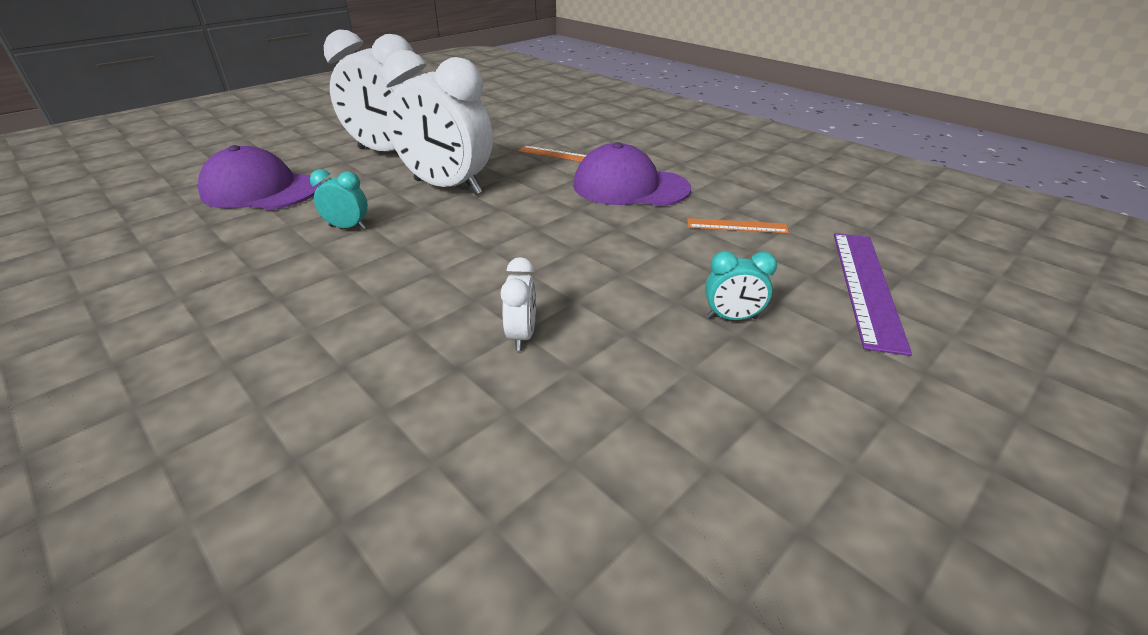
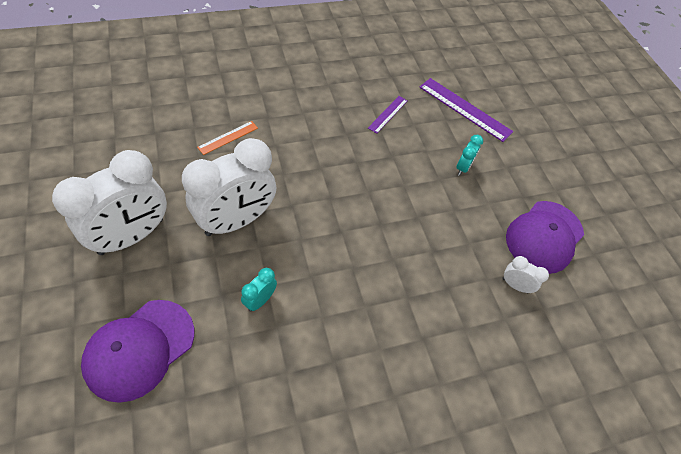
camera: 70 degrees left, 20 degrees up
(521, 336) = (436, 252): white clock -> white clock (515, 285)
(630, 187) = (310, 128): purple cap -> purple cap (544, 236)
(737, 226) = (388, 114): orange ruler -> purple ruler

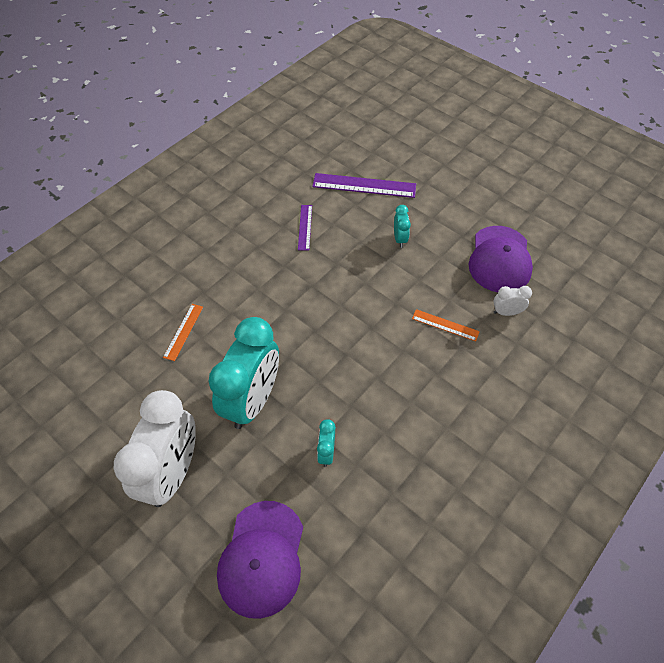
camera: 25 degrees left, 0 degrees up
(236, 221) = (252, 400): white clock -> turquoise clock
(448, 261) = (445, 325): none -> orange ruler

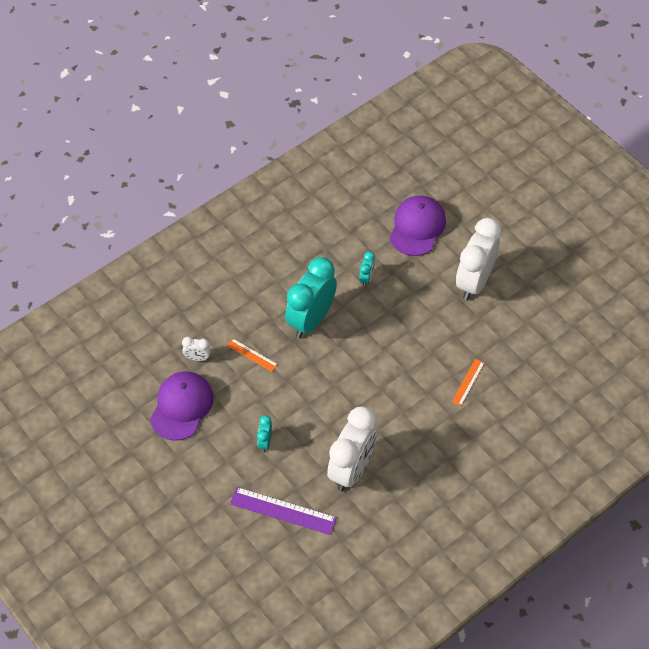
camera: 170 degrees left, 0 degrees up
(252, 400) = (415, 320): turquoise clock -> turquoise clock (311, 320)
(305, 227) = (351, 469): purple ruler -> white clock

